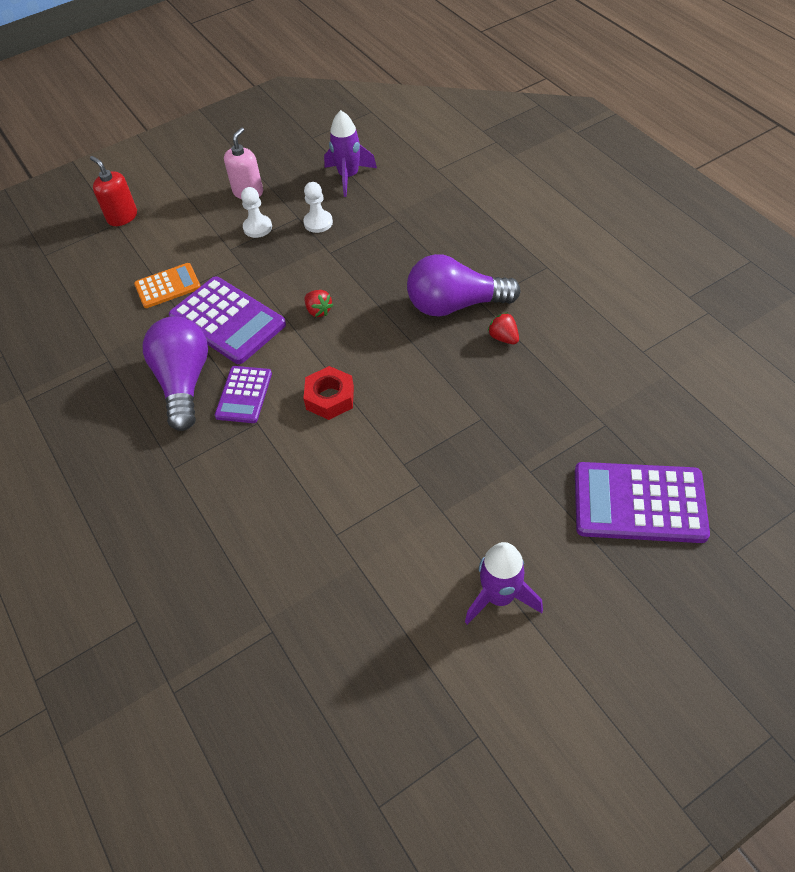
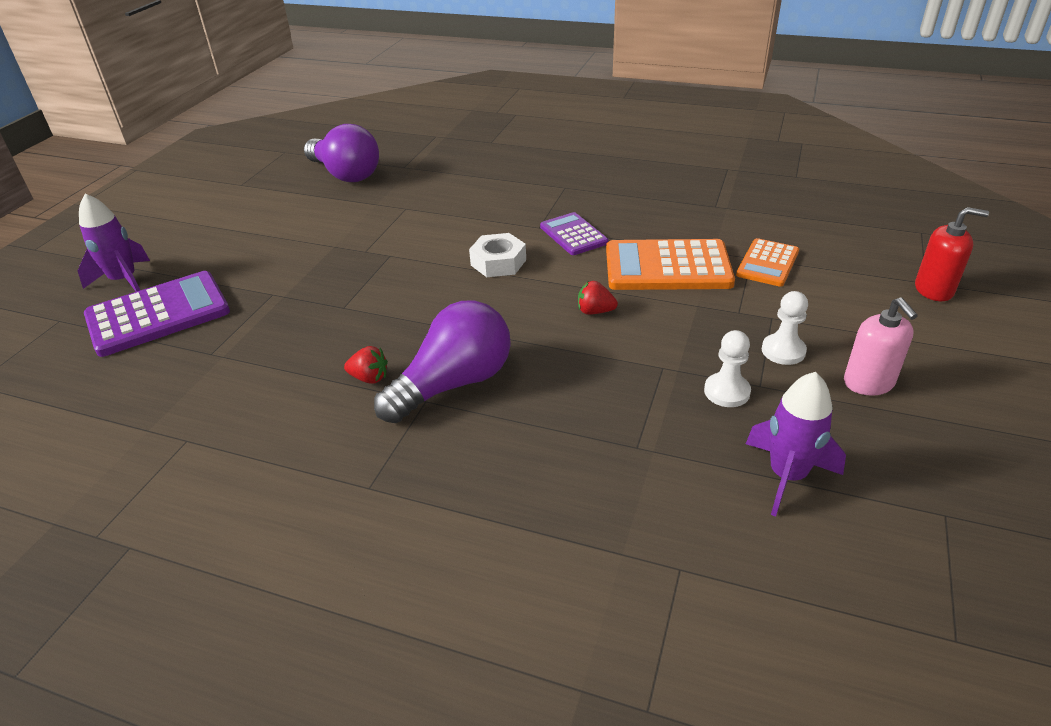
camera: 140 degrees right, 15 degrees down
(184, 382) = (633, 221): purple light bulb -> purple light bulb (345, 174)
(227, 321) = (667, 267): purple calculator -> orange calculator
(330, 398) = (498, 262): red nut -> white nut
(499, 597) = (258, 229): purple rocket -> purple rocket (124, 281)

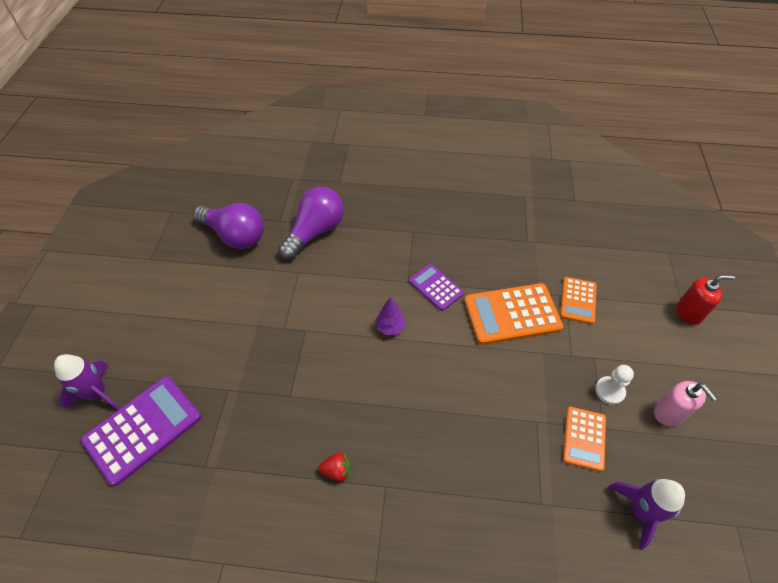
camera: 15 degrees left, 15 degrees up
(453, 384) = (400, 465): purple light bulb -> purple light bulb (315, 232)
(498, 262) = (390, 327): white nut -> purple tree
(595, 311) = (475, 371): red strawberry -> none
(727, 391) = (584, 438): white pawn -> orange calculator

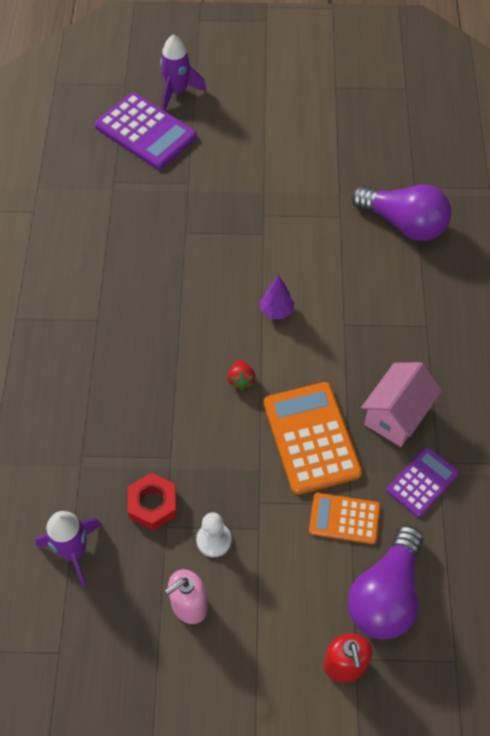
camera: 85 degrees right, 5 degrees up
(235, 236) = (382, 150): purple light bulb -> purple light bulb (385, 594)
(337, 470) = (111, 280): red strawberry -> red strawberry (241, 380)
(436, 287) = (340, 354): purple calculator -> purple calculator (422, 482)
(490, 259) = (396, 415): none -> pink house
(584, 438) = (153, 504): orange calculator -> red nut

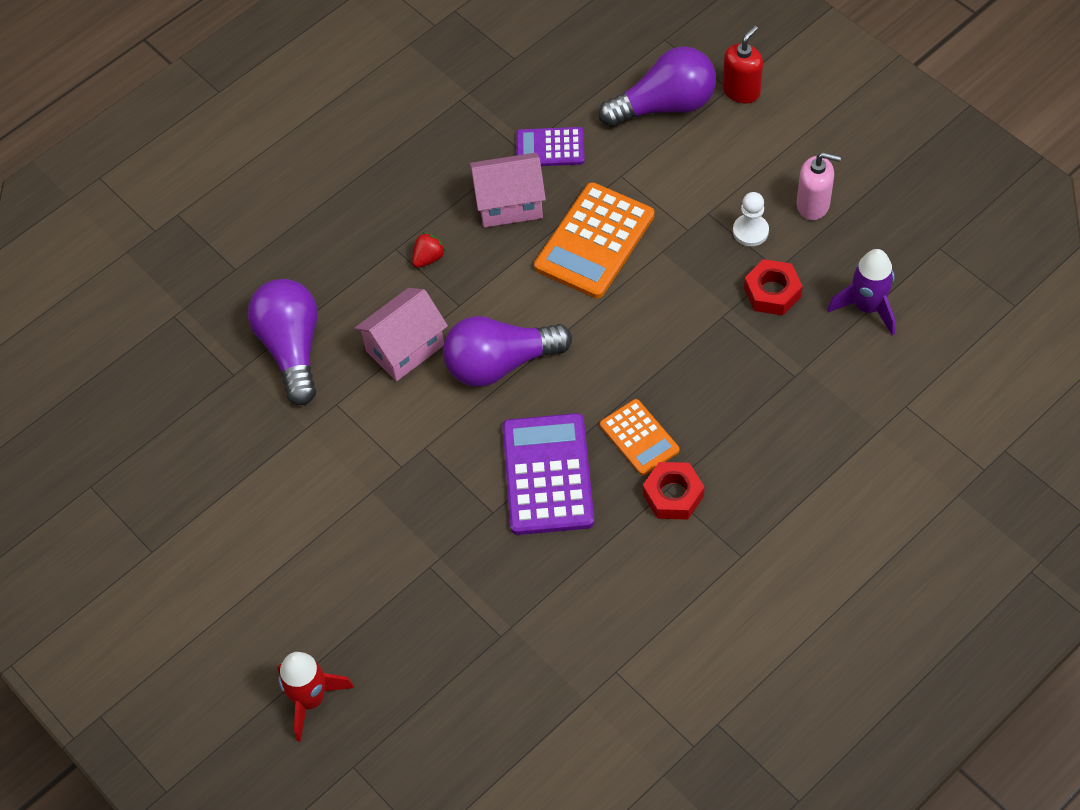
camera: 130 degrees left, 0 degrees up
(90, 320) = (673, 495): none -> red nut
(145, 132) = (402, 673): purple calculator -> purple calculator (547, 475)
(177, 92) = (310, 699): purple rocket -> red rocket
(241, 380) = (599, 330): red strawberry -> red strawberry (428, 258)
(276, 311) = (500, 363): purple tree -> purple light bulb
(342, 274) = (405, 348): none -> pink house
(344, 518) = (637, 170): orange calculator -> orange calculator (639, 438)

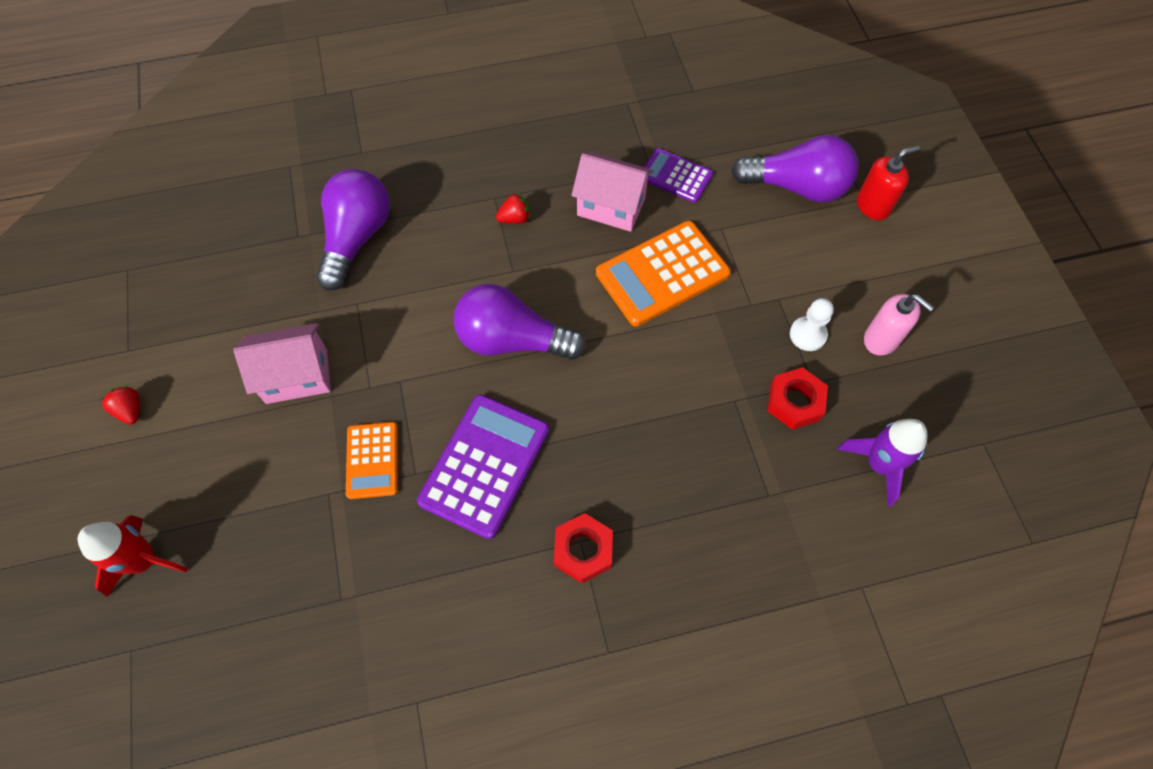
camera: 25 degrees right, 5 degrees up
(197, 596) = (130, 410): none -> red strawberry
(405, 348) = (444, 285): pink house -> pink house (297, 376)
(639, 438) = (587, 476): orange calculator -> orange calculator (372, 460)

